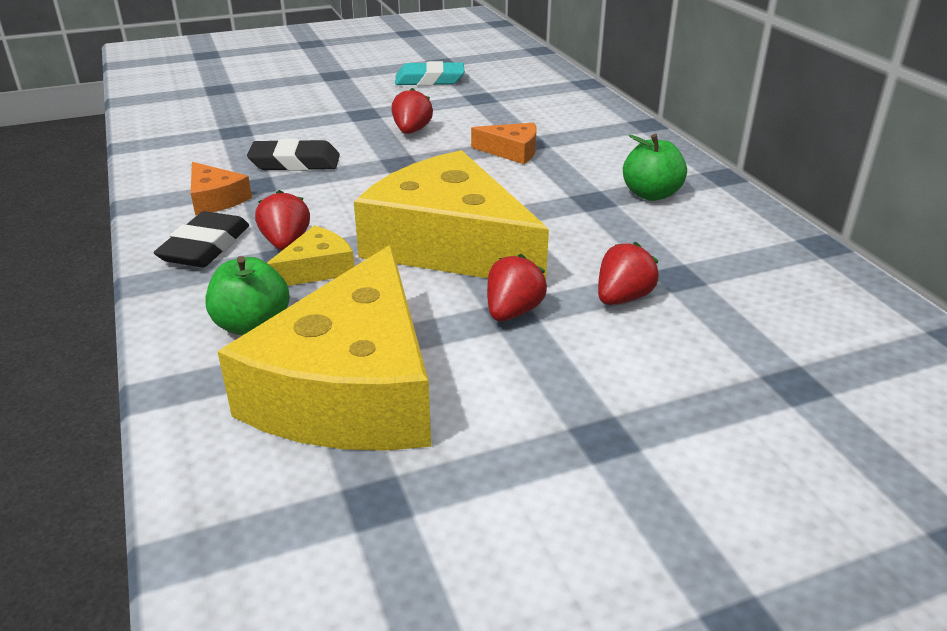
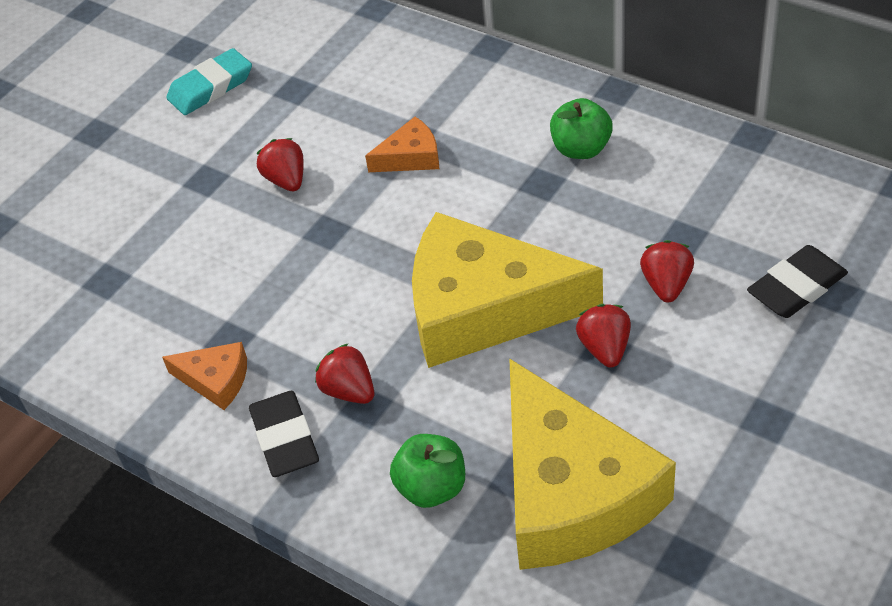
camera: 30 degrees left, 15 degrees up
(295, 162) = (227, 289): black eraser -> black eraser (796, 287)
(316, 269) = (410, 401): yellow cheese -> none

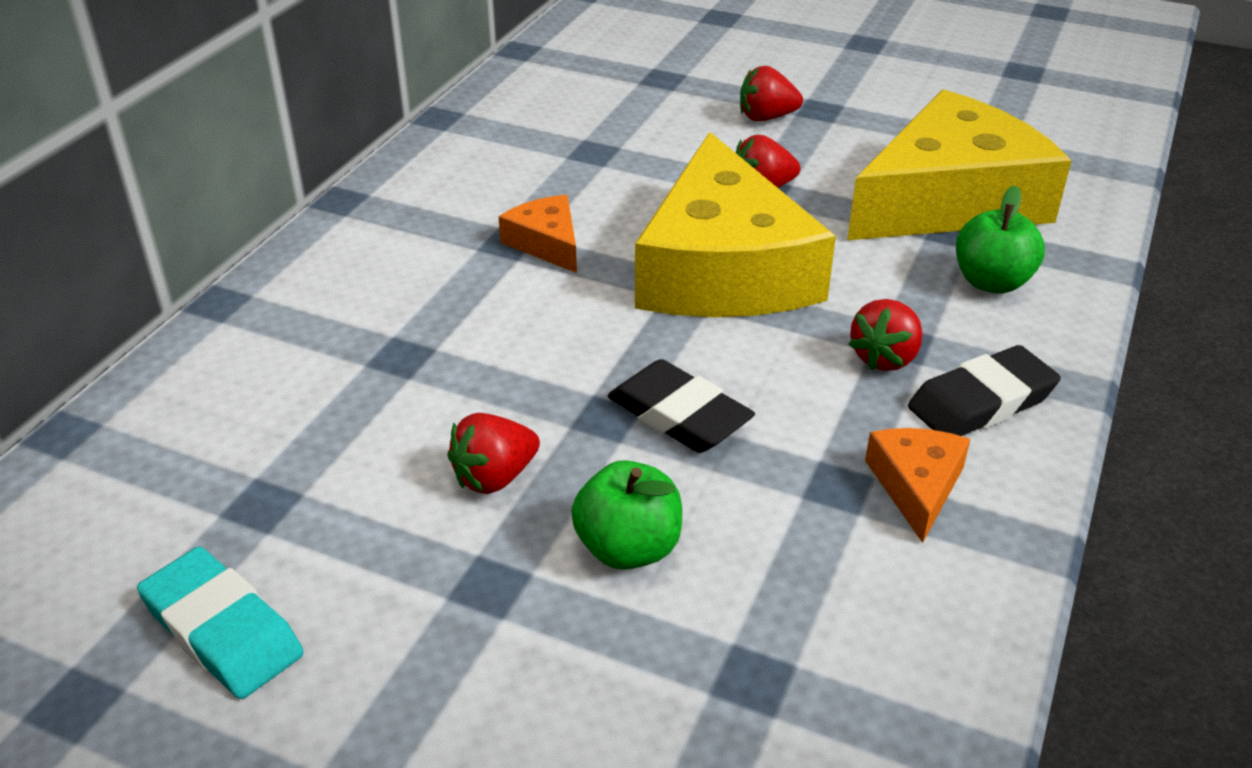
camera: 105 degrees left, 10 degrees down
(410, 157) = (450, 353): orange cheese -> orange cheese (546, 243)
(581, 149) = (447, 218): green apple -> green apple (628, 548)
(666, 285) = (664, 159): red strawberry -> red strawberry (766, 117)
(796, 287) = (655, 96): black eraser -> black eraser (679, 415)

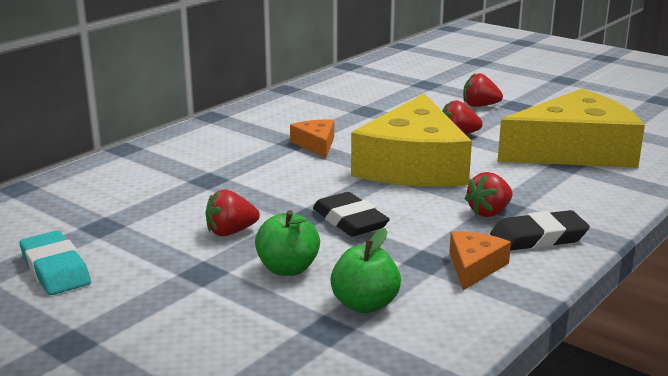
camera: 15 degrees right, 15 degrees down
(991, 282) = (578, 188): green apple -> green apple (365, 304)

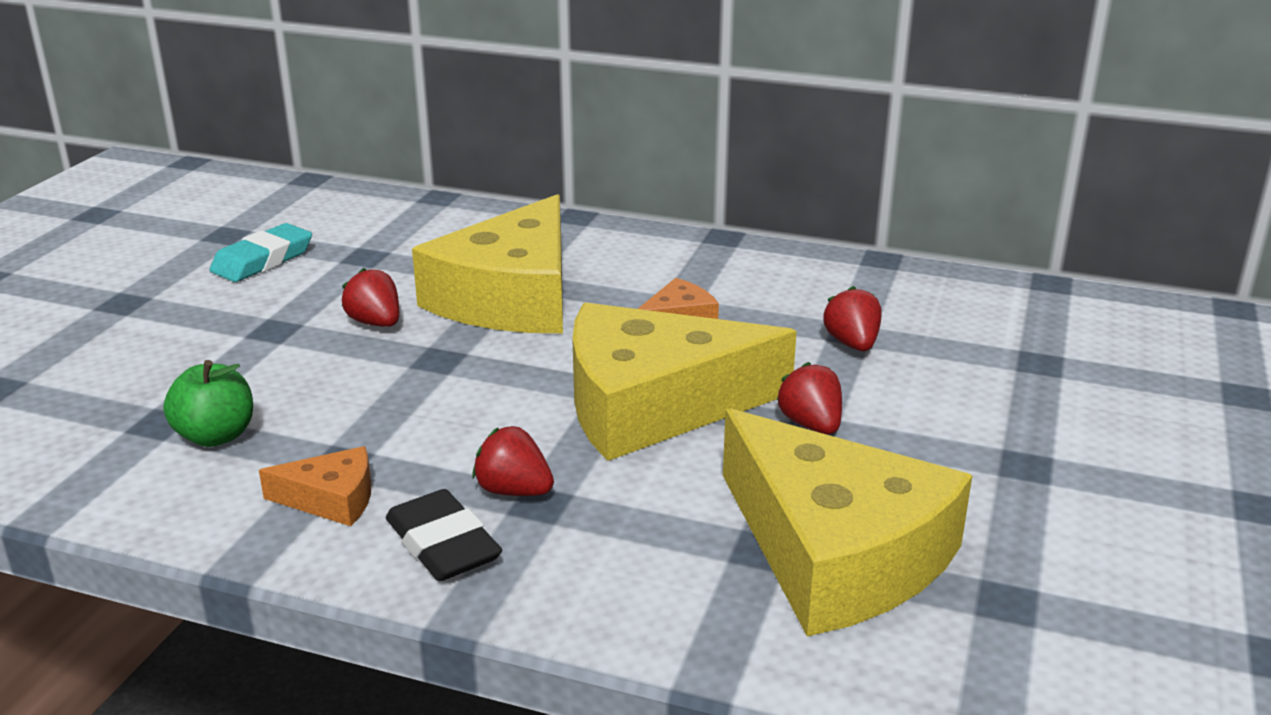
camera: 70 degrees right, 5 degrees up
(235, 183) = (511, 297): none -> yellow cheese
(288, 269) = (293, 374): green apple -> none
(349, 221) = (437, 388): black eraser -> none
(479, 106) = (980, 427): red strawberry -> red strawberry (852, 344)

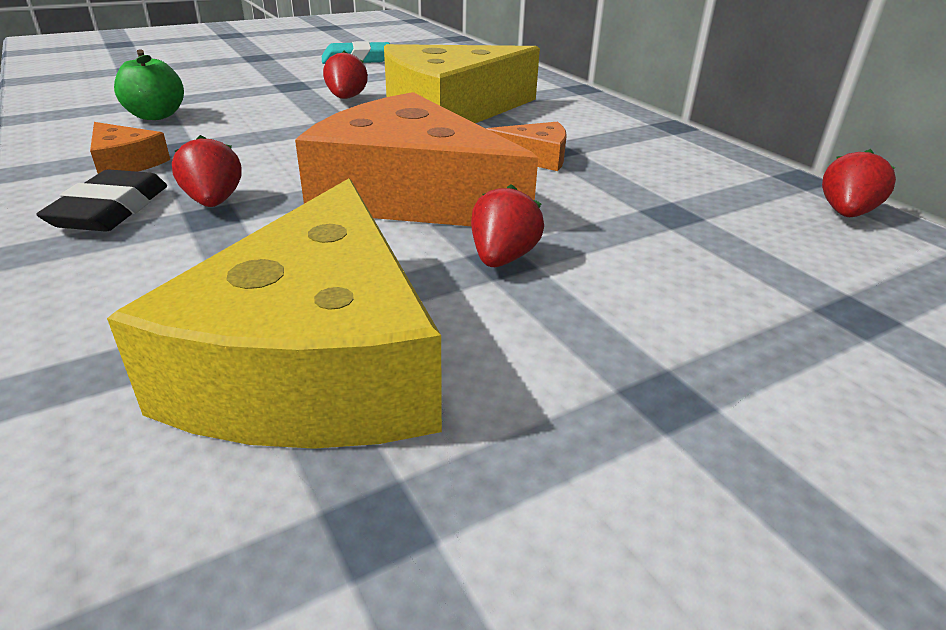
camera: 40 degrees right, 5 degrees up
(653, 405) = (410, 195): yellow cheese -> orange cheese
(852, 344) = (657, 221): red strawberry -> red strawberry (846, 213)

